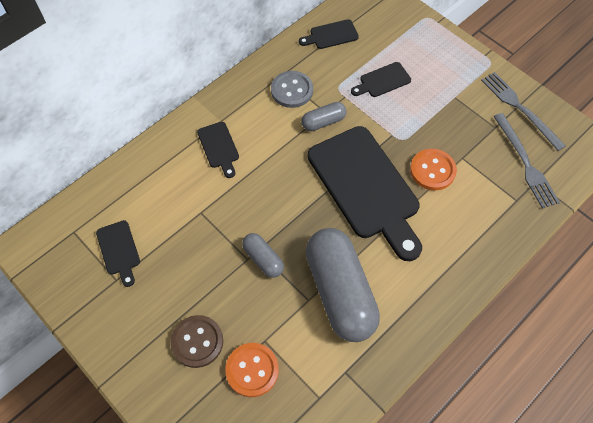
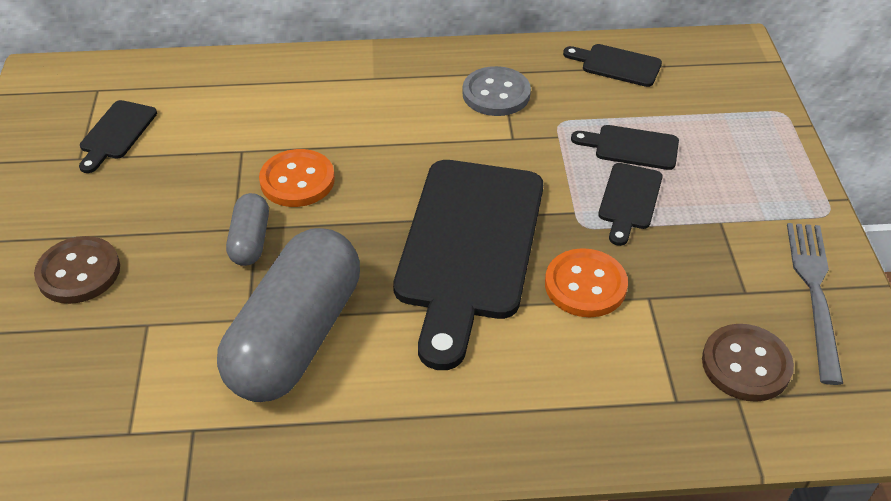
camera: 40 degrees right, 15 degrees down
(219, 147) = (340, 101): black cutting board -> black cutting board (629, 200)
(252, 370) = (96, 344): orange button -> orange button (297, 180)
(323, 122) = (497, 147): grey capsule -> none
(525, 163) = (746, 364): grey fork -> brown button

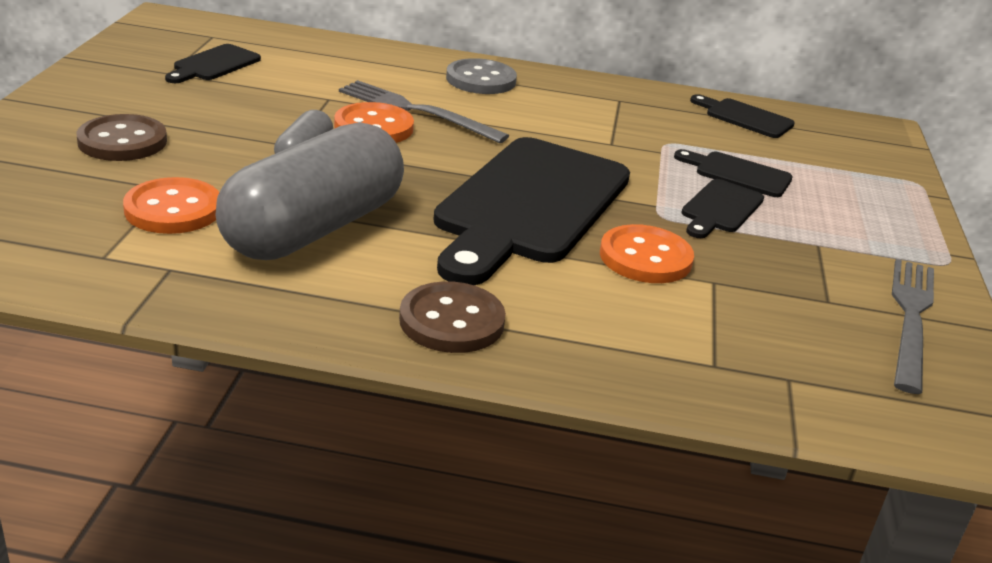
camera: 10 degrees right, 15 degrees down
(164, 351) = (173, 209): none -> orange button
(327, 145) = (416, 111): none -> grey fork
(496, 94) = (607, 112): grey button -> grey button (481, 80)
(746, 364) = (808, 355): brown button -> brown button (451, 321)

